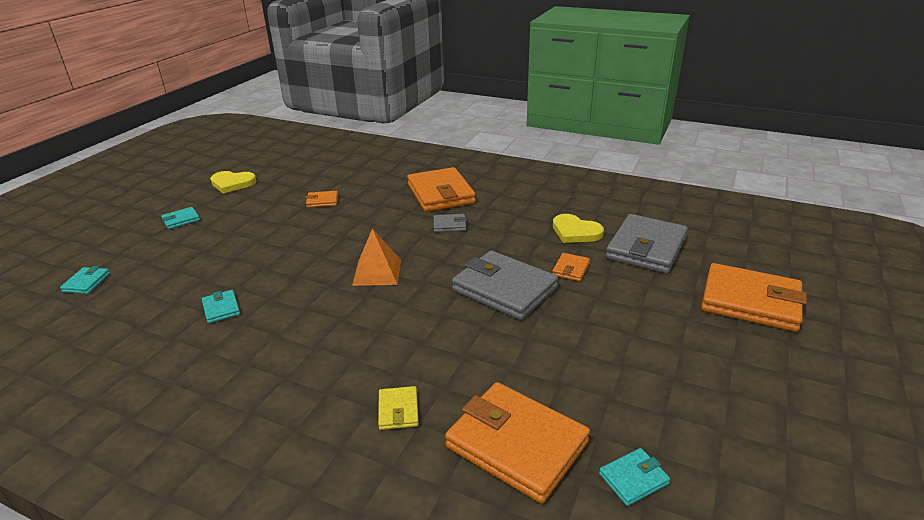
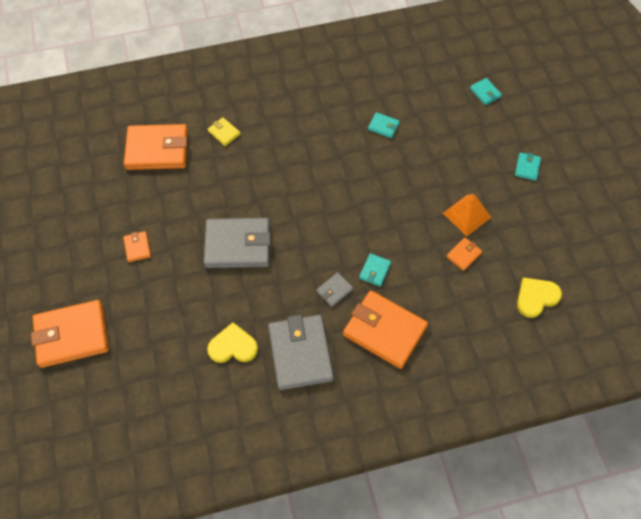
camera: 140 degrees right, 30 degrees up
(232, 183) = (565, 228): yellow heart -> yellow heart (536, 297)
(377, 272) = (331, 208): orange pyramid -> orange pyramid (467, 215)
(570, 269) = (208, 294): orange wallet -> orange wallet (137, 247)
(633, 479) = (98, 165): turquoise wallet -> turquoise wallet (375, 271)
(646, 248) = (167, 359): grey wallet -> grey wallet (300, 353)

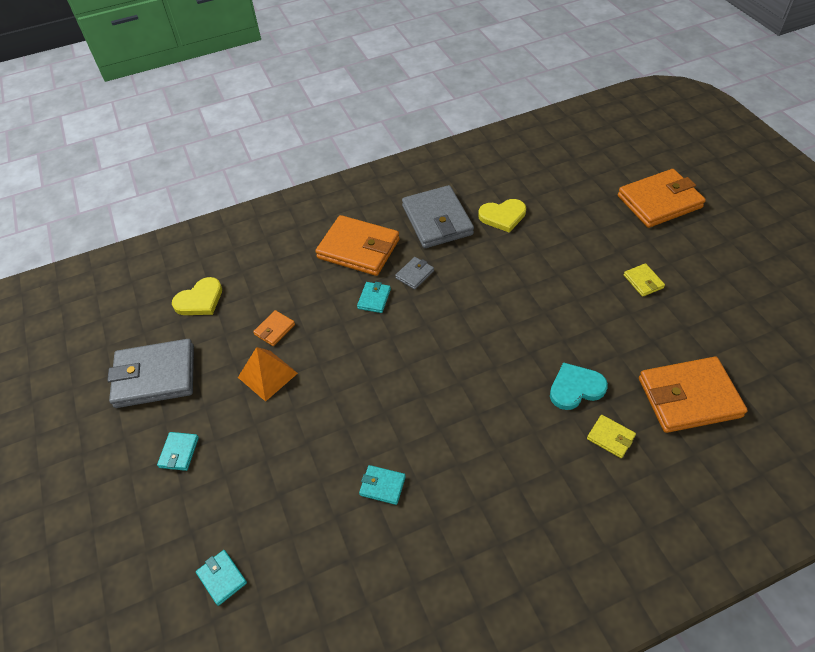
camera: 175 degrees right, 10 degrees down
(137, 247) = (643, 281): orange wallet -> yellow wallet
(233, 168) = (575, 388): none -> turquoise heart
(238, 245) = (532, 300): grey wallet -> grey wallet (155, 376)

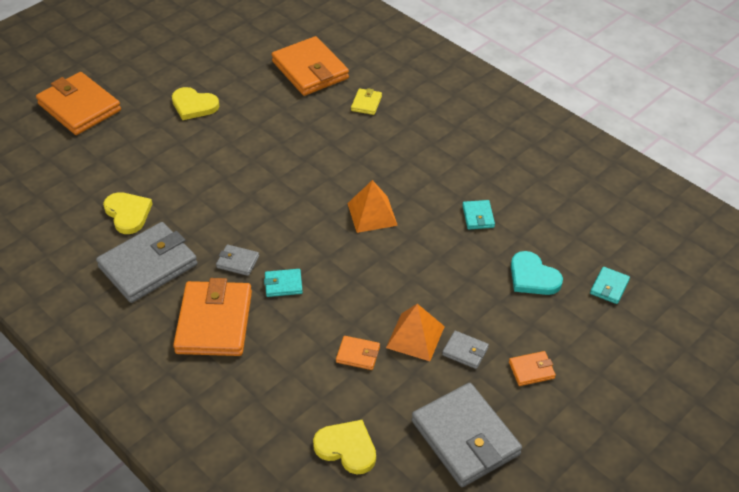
camera: 115 degrees left, 5 degrees down
(179, 452) = (531, 370): turquoise wallet -> orange wallet
(230, 407) = (465, 351): none -> grey wallet
(428, 388) = (372, 214): none -> orange pyramid
(575, 388) = (329, 127): turquoise heart -> turquoise heart (533, 277)
(643, 281) = (194, 105): yellow wallet -> yellow heart

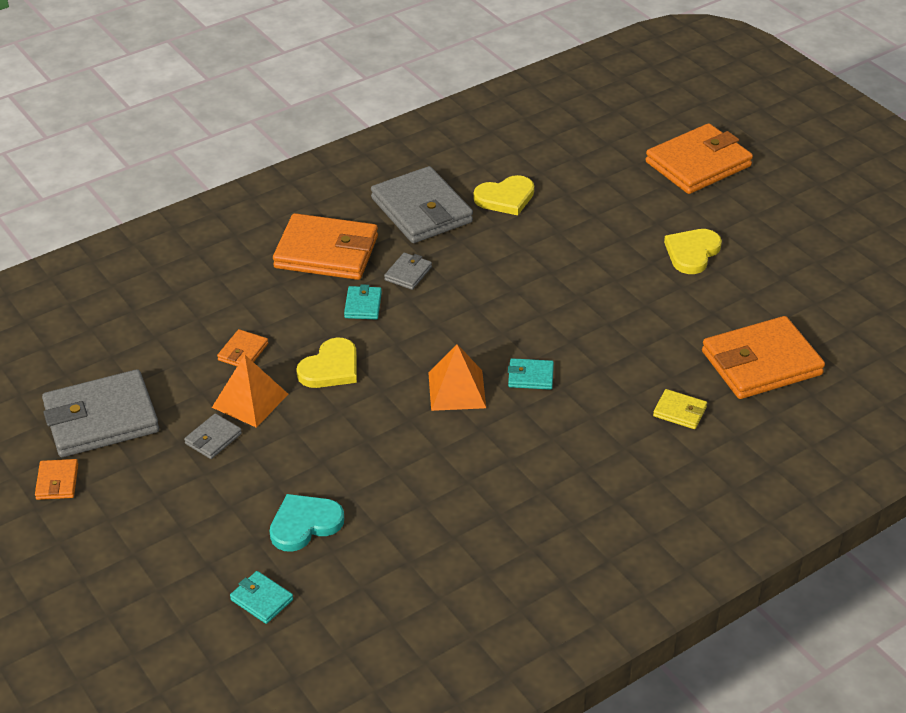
camera: 100 degrees right, 5 degrees down
(347, 448) = (130, 331): yellow heart -> yellow heart (330, 368)
(478, 216) = (426, 490): turquoise wallet -> turquoise wallet (530, 376)
(531, 370) = (163, 491): orange wallet -> orange wallet (57, 482)

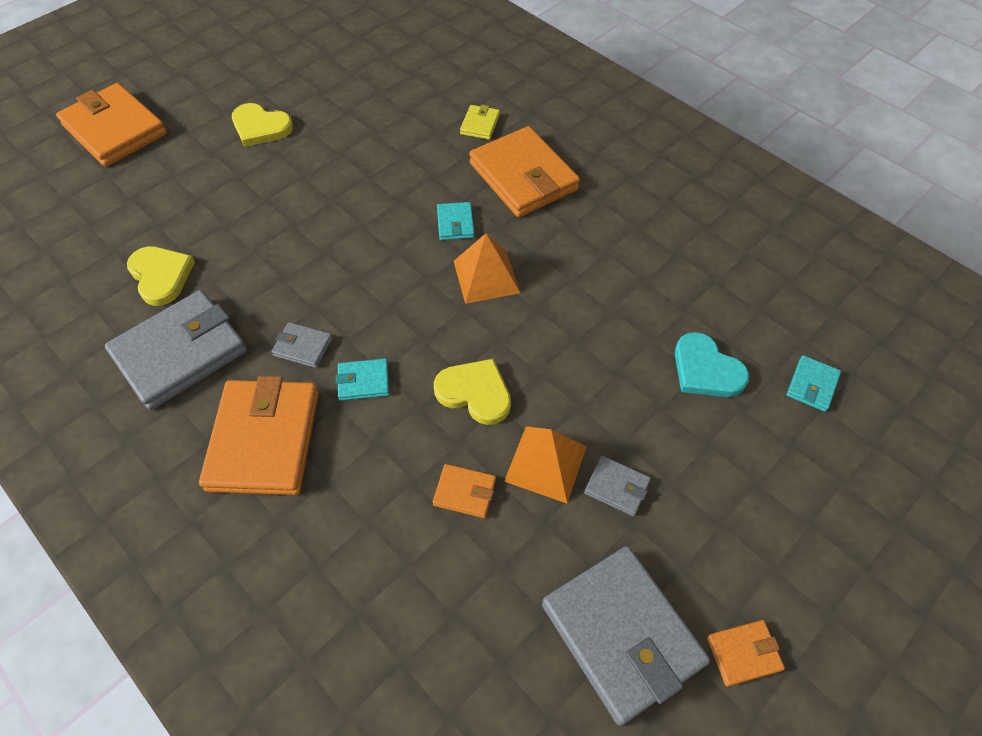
camera: 100 degrees left, 15 degrees up
(761, 363) = (410, 81): orange wallet -> orange wallet (523, 177)

